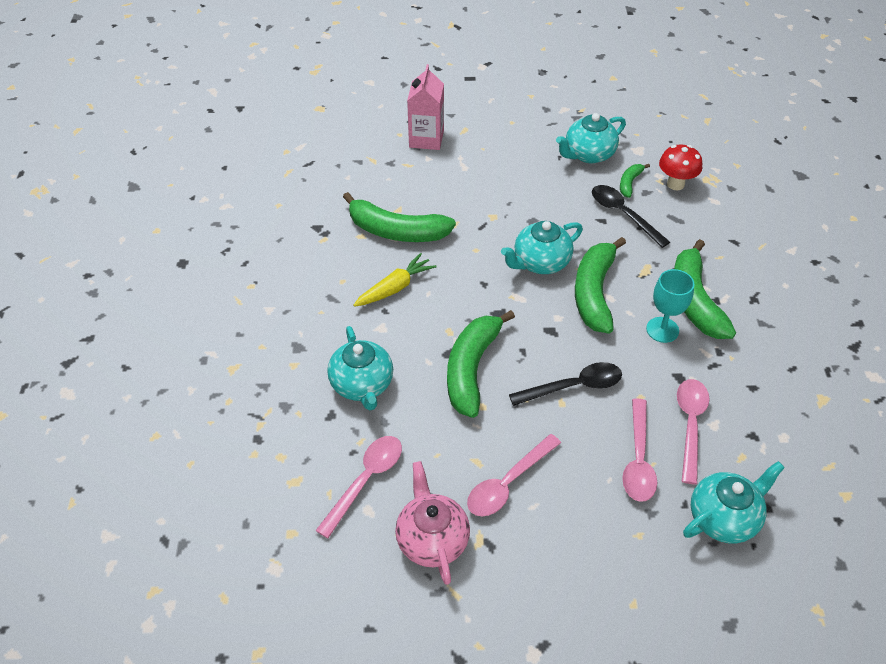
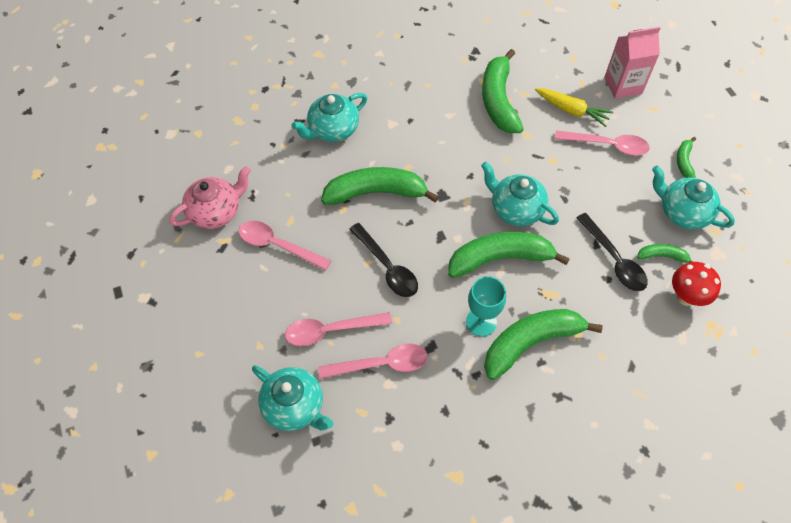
camera: 70 degrees right, 10 degrees up
(366, 480) = (251, 159): pink spoon -> pink spoon (608, 145)
(395, 287) = (437, 119): yellow carrot -> yellow carrot (572, 111)
(534, 133) = (684, 161): none -> green banana
(623, 214) = (614, 260): black spoon -> black spoon turned 120 degrees clockwise

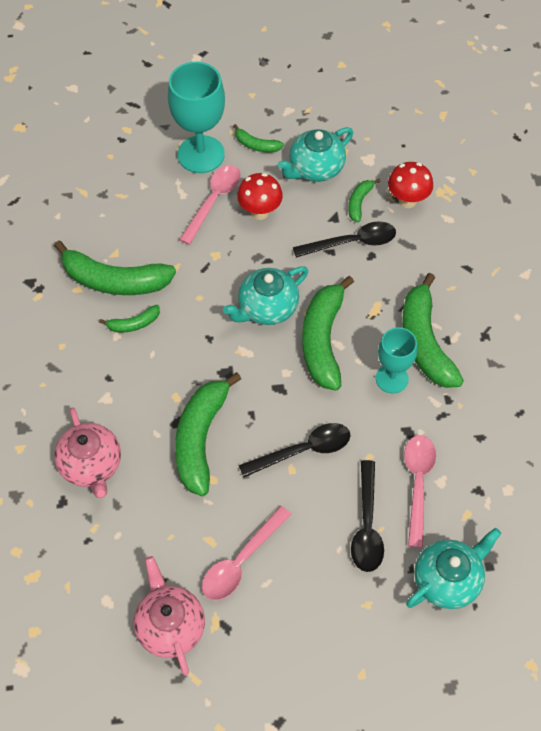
camera: 75 degrees left, 0 degrees up
(330, 330) = (367, 526): pink spoon -> black spoon
(332, 130) = (91, 466): turquoise teapot -> pink teapot
(464, 123) = (134, 324): none -> green banana
(572, 111) = (156, 217): yellow carrot -> none
(612, 181) = (260, 212): none -> red mushroom
(623, 85) = (140, 160): pink carton -> none
(651, 124) = (201, 154): none -> turquoise goblet

